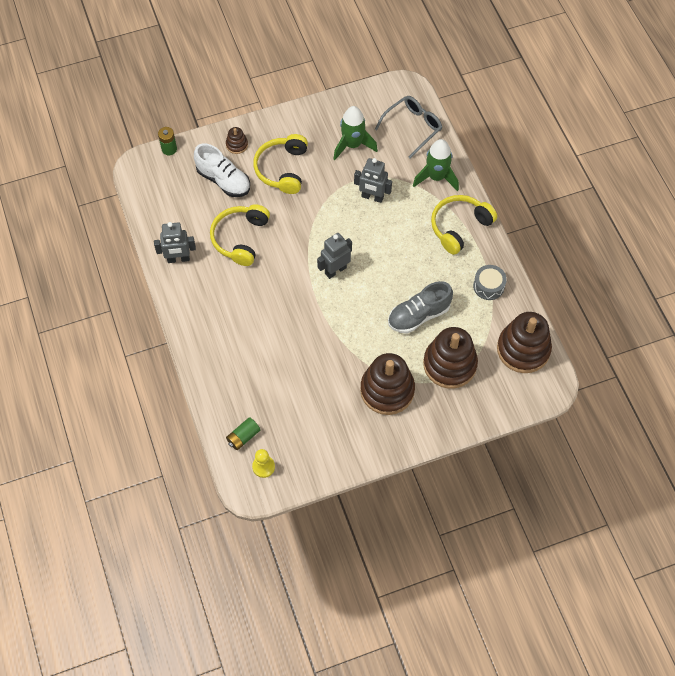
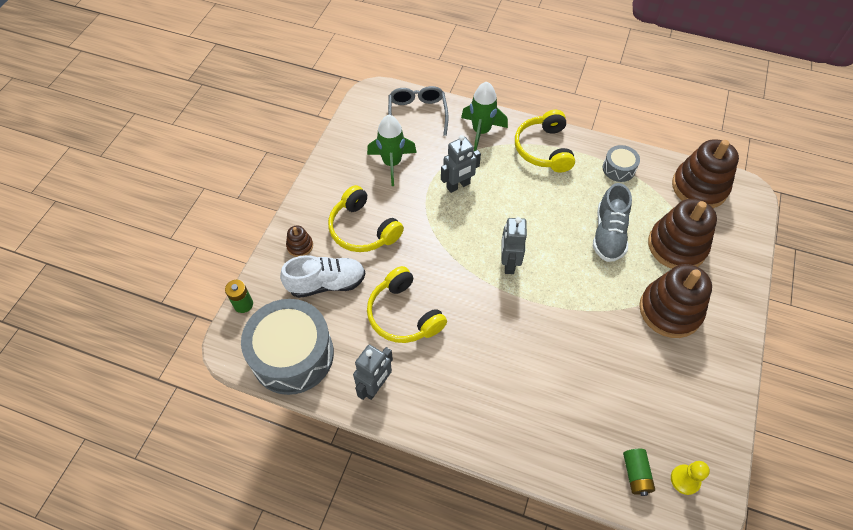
camera: 50 degrees left, 5 degrees down
(160, 201) = (292, 355): none -> grey drum

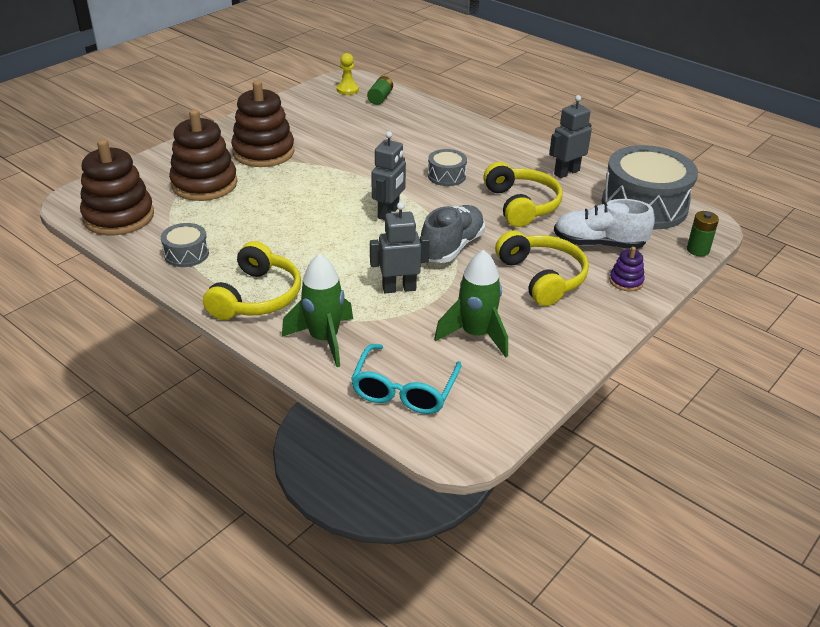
camera: 160 degrees left, 20 degrees down
(300, 246) = (626, 281): brown stacking toy -> purple stacking toy
(417, 114) = (404, 390): grey glasses -> turquoise glasses
(486, 335) = (446, 176): none -> grey drum
(608, 234) = (263, 207): grey shoe -> grey shoe (452, 247)

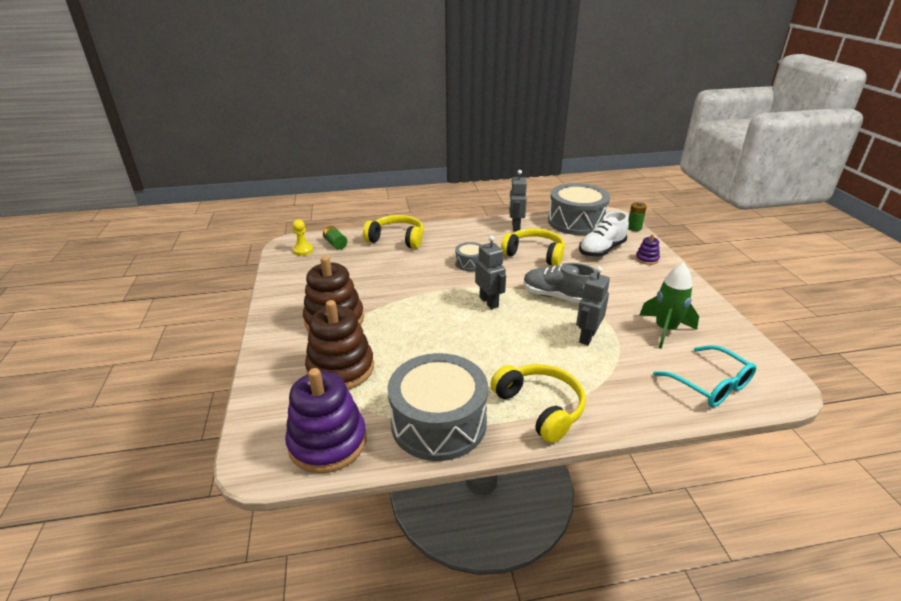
camera: 50 degrees left, 5 degrees down
(119, 217) = (328, 442): brown stacking toy -> purple stacking toy
(186, 254) = (438, 422): grey drum -> grey drum, size x2.13
(324, 339) = (625, 396): green rocket -> none
(452, 247) = (557, 296): grey shoe -> grey shoe turned 45 degrees counterclockwise
(542, 277) = (620, 281): yellow headphones -> yellow headphones (397, 239)

